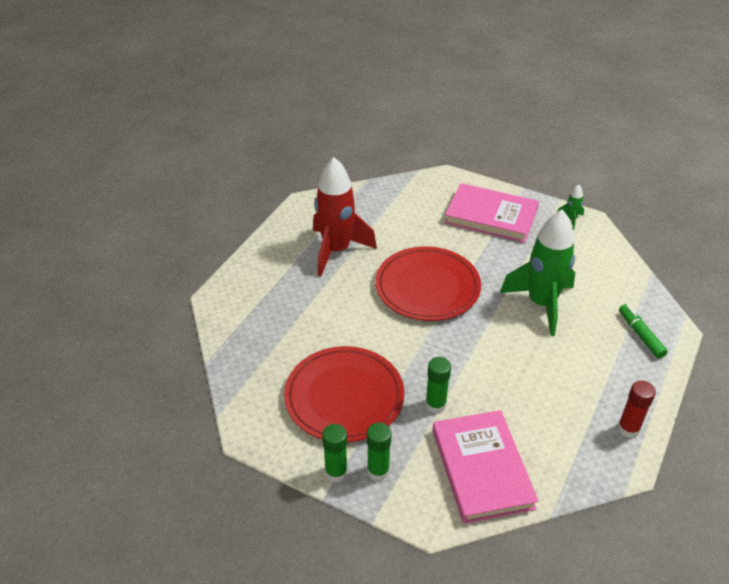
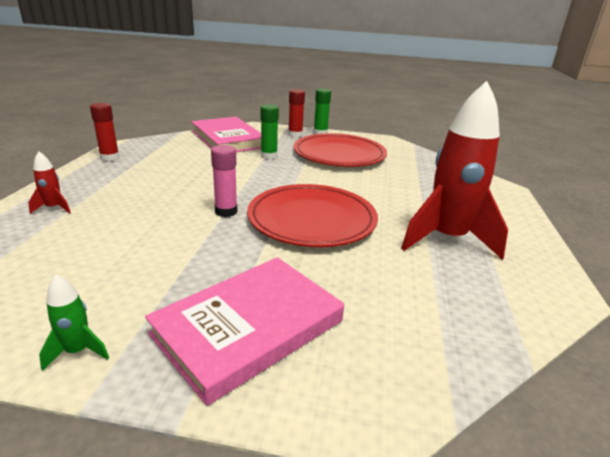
camera: 160 degrees right, 15 degrees down
(378, 471) = (295, 135): green glue stick -> red glue stick
(491, 216) = (248, 327): pink book -> pink book turned 45 degrees counterclockwise
(496, 307) = (226, 211): none -> pink glue stick
(541, 304) = (169, 220): green rocket -> none
(640, 335) = (54, 208): green marker -> red rocket

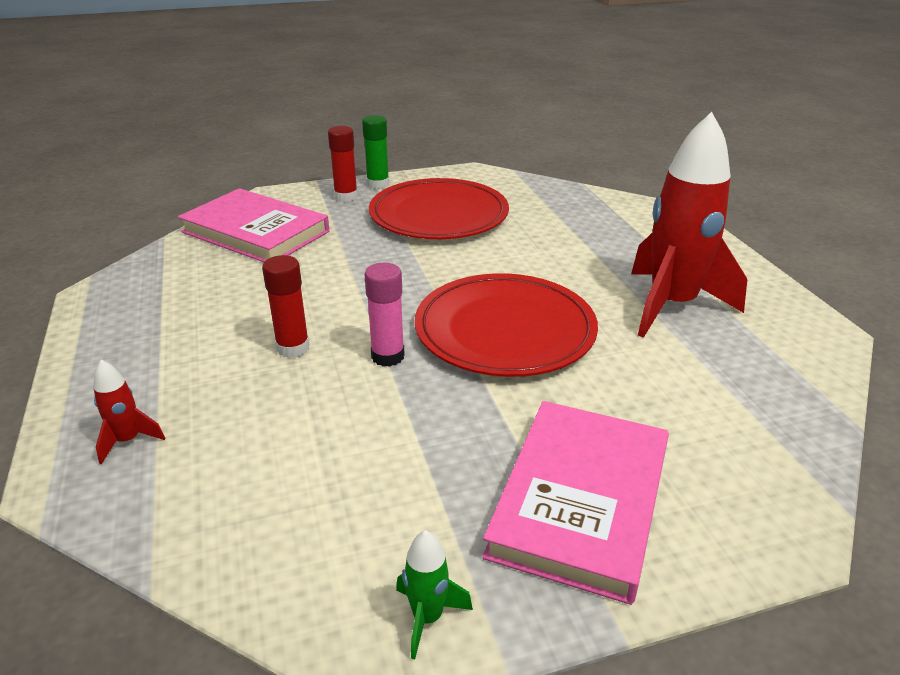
camera: 25 degrees left, 5 degrees up
(110, 158) = (105, 323): red glue stick -> red glue stick (293, 348)
(269, 156) = (348, 246): green glue stick -> none

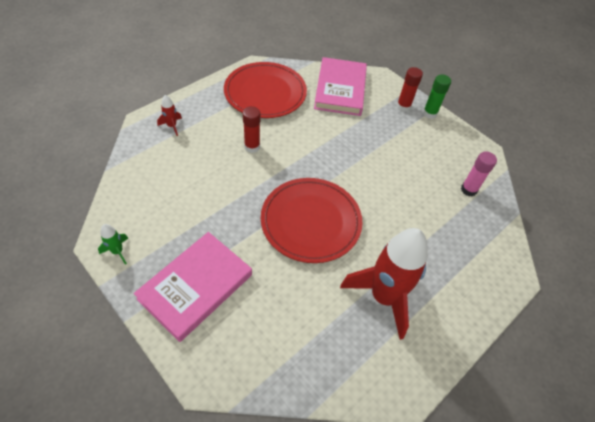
camera: 60 degrees right, 20 degrees up
(388, 356) = (263, 182): pink glue stick -> pink glue stick (468, 190)
(439, 215) = (413, 154): red plate -> red plate (265, 93)
(580, 500) = (195, 286): pink book -> pink book turned 45 degrees counterclockwise

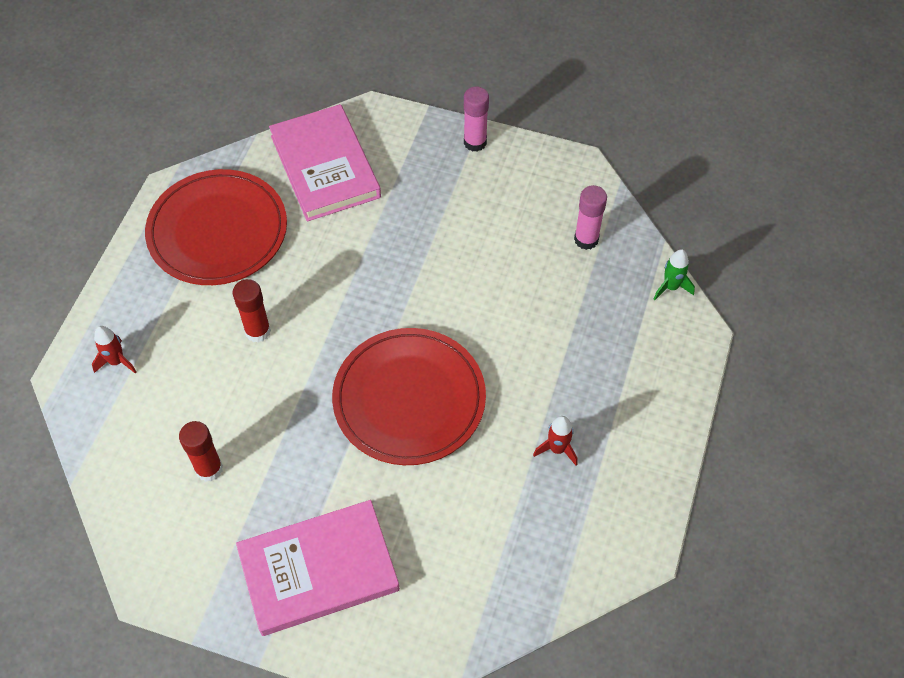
camera: 25 degrees left, 5 degrees up
(117, 251) = (181, 584): green rocket -> green rocket (671, 287)
(195, 286) = (318, 570): pink book -> pink book turned 60 degrees clockwise
(383, 297) = (557, 449): red rocket -> red rocket, size x0.41
(403, 106) = (432, 149): red glue stick -> red glue stick (209, 469)
(429, 113) = (475, 142): green glue stick -> pink glue stick

